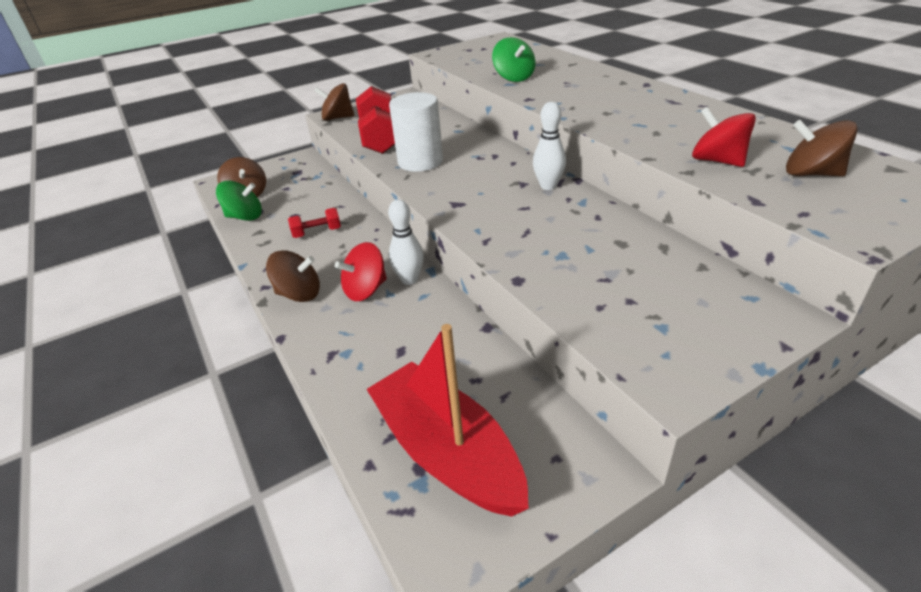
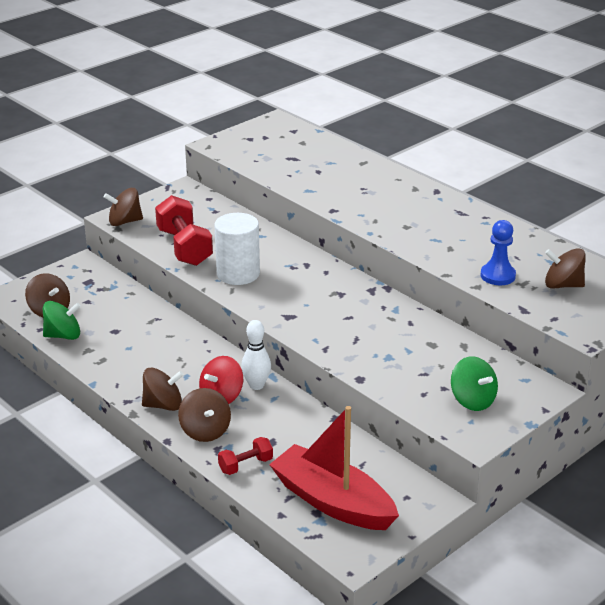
camera: 15 degrees left, 5 degrees down
(317, 233) = (148, 348): red dumbbell -> red dumbbell (245, 465)
(329, 329) = (205, 431): none -> brown spinning top
(514, 78) = (311, 182): green spinning top -> green spinning top (472, 400)
(548, 186) = (363, 295): white bowling pin -> none
(717, 161) = (497, 276): red spinning top -> blue pawn

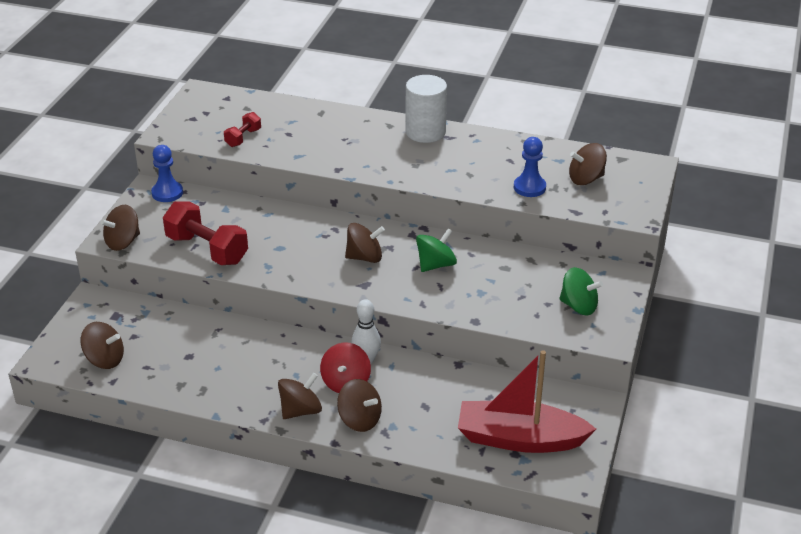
camera: 30 degrees left, 5 degrees up
(63, 335) = (142, 379): green spinning top -> green spinning top (436, 265)
(194, 196) = (167, 193): none -> blue pawn
(238, 274) = (282, 259): white cylinder -> white cylinder (425, 132)
(245, 465) = (422, 437): red dumbbell -> red dumbbell (243, 138)
(310, 295) = (364, 257): none -> brown spinning top

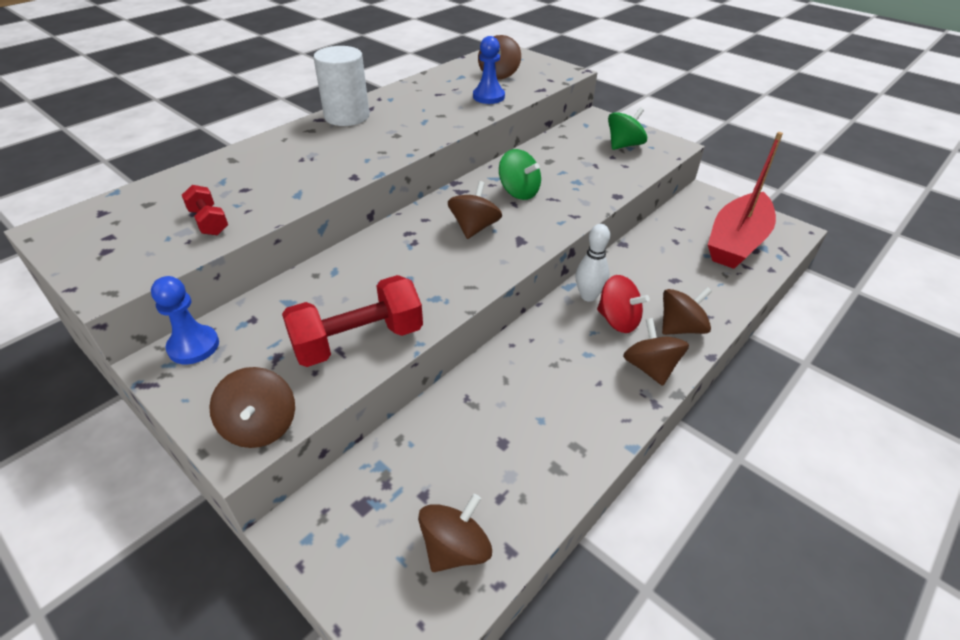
camera: 65 degrees left, 5 degrees up
(436, 265) = (519, 192): green spinning top -> green spinning top turned 150 degrees clockwise

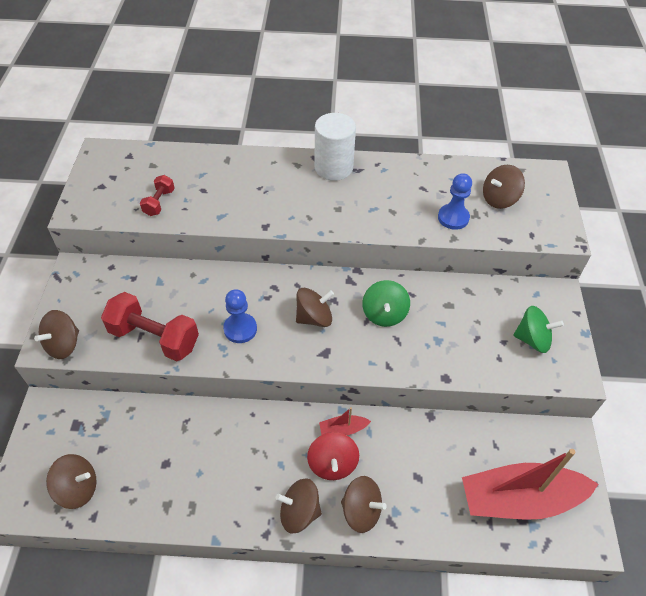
camera: 50 degrees right, 10 degrees up
(193, 346) = (95, 272): blue pawn -> blue pawn (240, 329)
(588, 296) = (343, 429): white bowling pin -> red boat
(650, 368) = (299, 512): brown spinning top -> brown spinning top turned 120 degrees counterclockwise

